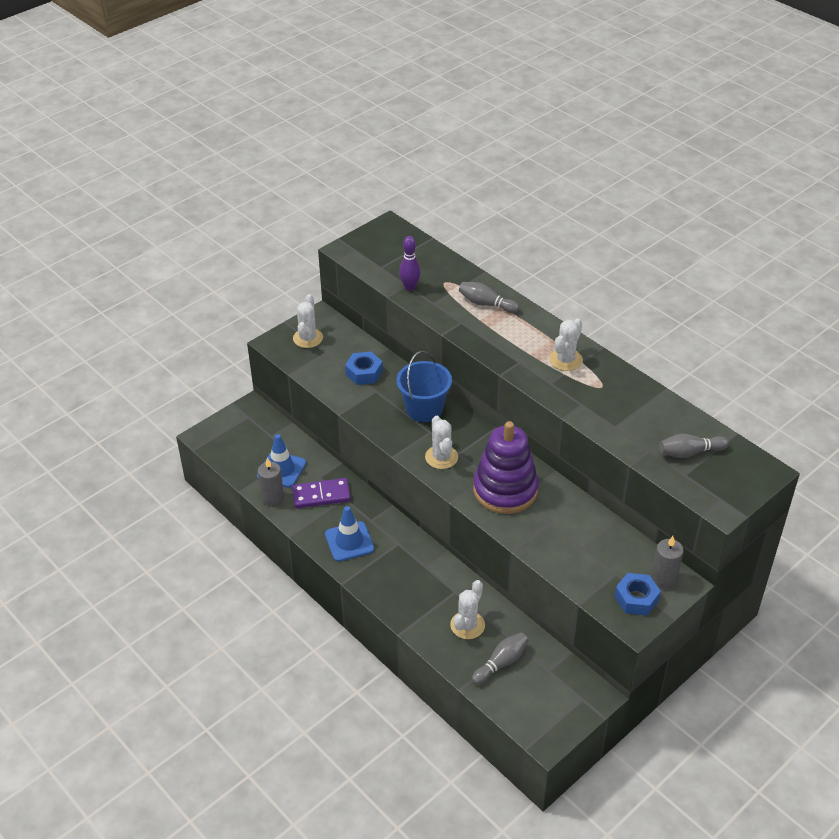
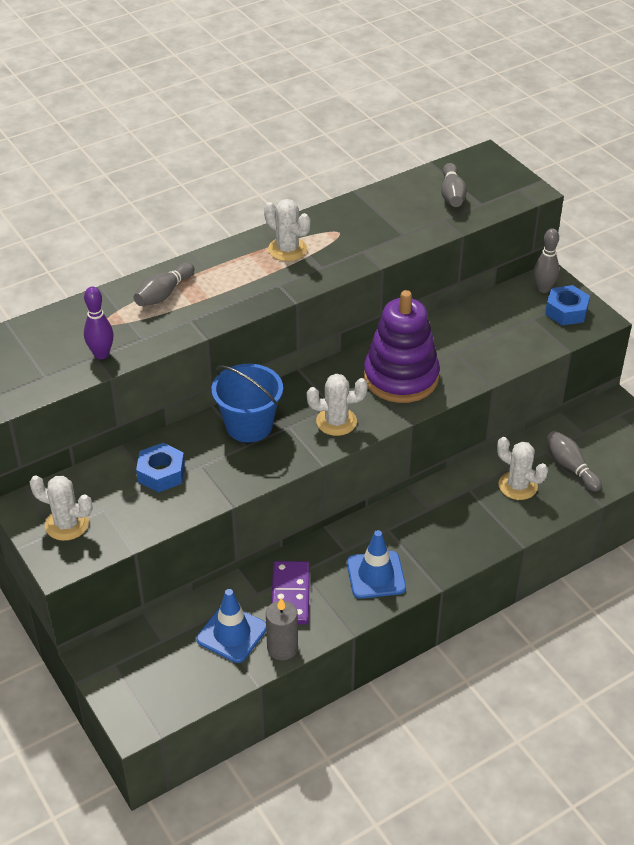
camera: 80 degrees left, 0 degrees up
(663, 579) = (543, 289): grey candle -> grey bowling pin

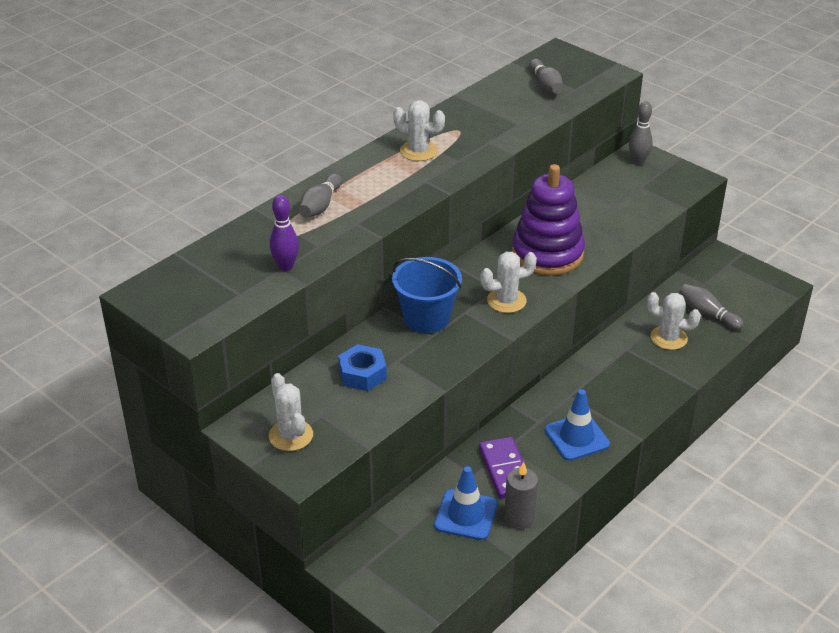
camera: 15 degrees left, 5 degrees down
(67, 524) = (291, 435): white cactus -> white cactus turned 60 degrees clockwise
(566, 311) = (666, 176): blue nut -> none

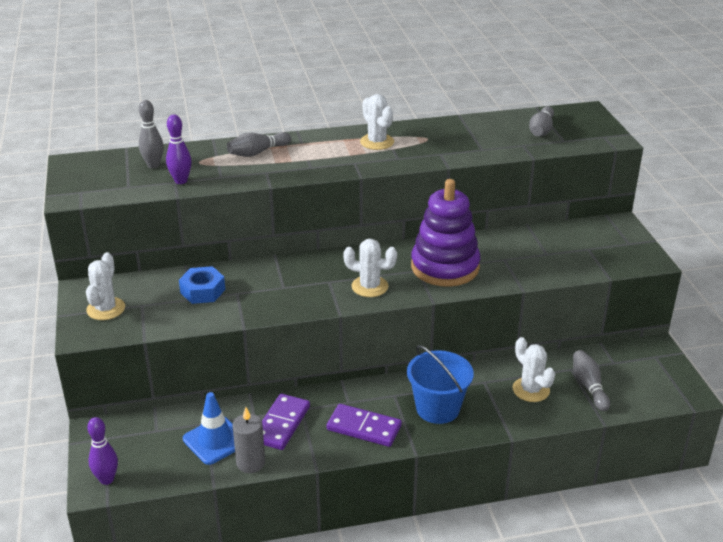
camera: 35 degrees right, 5 degrees down
(411, 602) = (107, 479): none -> purple bowling pin
(426, 318) = (295, 274): blue bucket -> blue bucket (438, 408)
(576, 437) = (364, 428): blue traffic cone -> purple domino
(638, 162) = (610, 229): grey bowling pin -> grey bowling pin (153, 165)

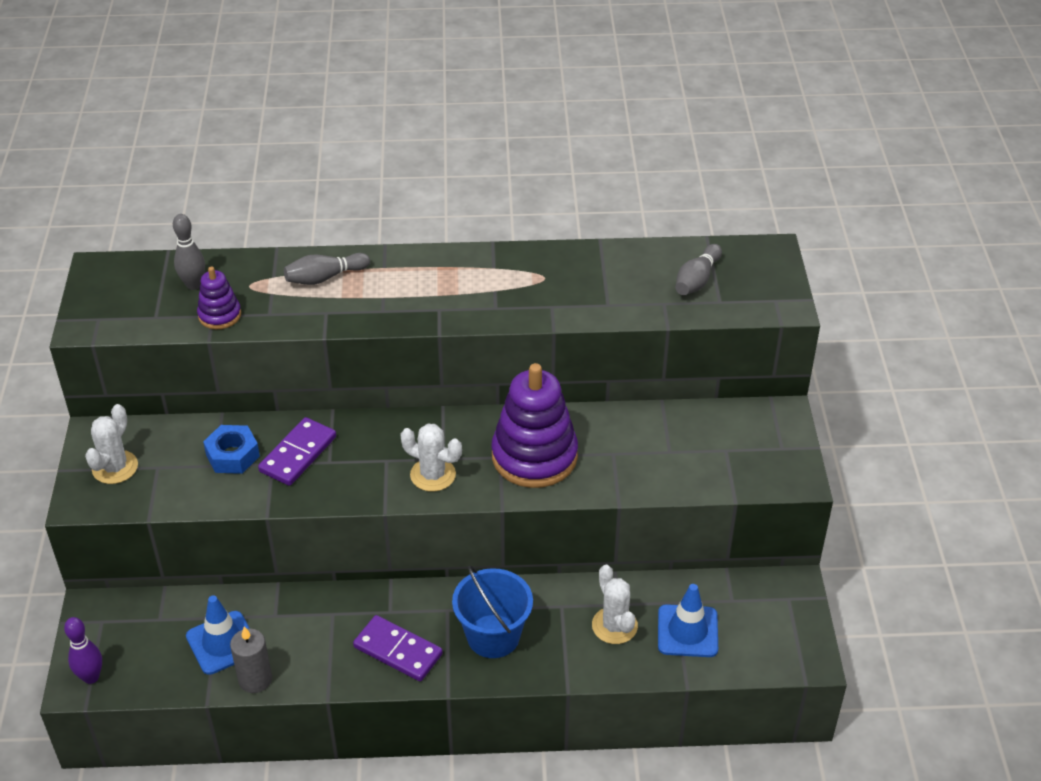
camera: 10 degrees right, 10 degrees up
(181, 181) = (219, 315): purple bowling pin -> purple stacking toy
(281, 424) = (304, 631): purple domino -> purple domino (298, 454)
(377, 142) = (478, 276): white cactus -> none
(588, 386) = (687, 631): grey bowling pin -> blue traffic cone

